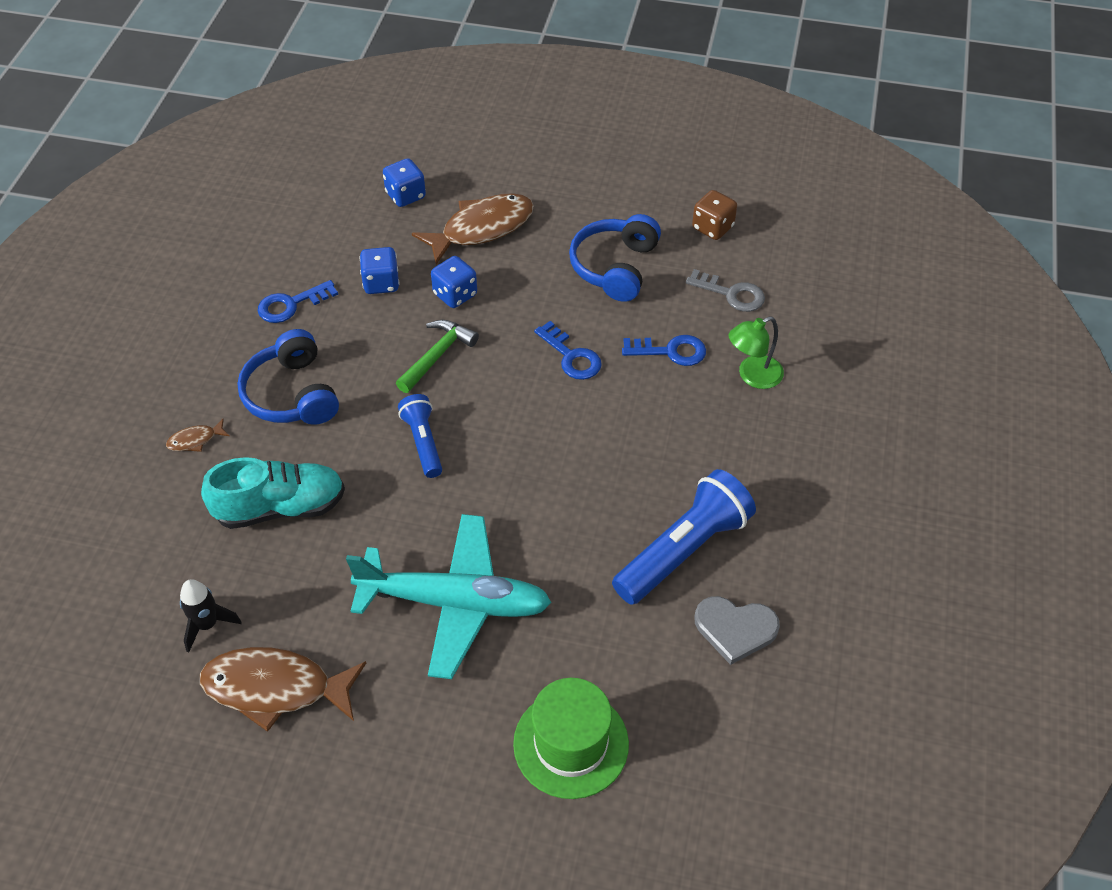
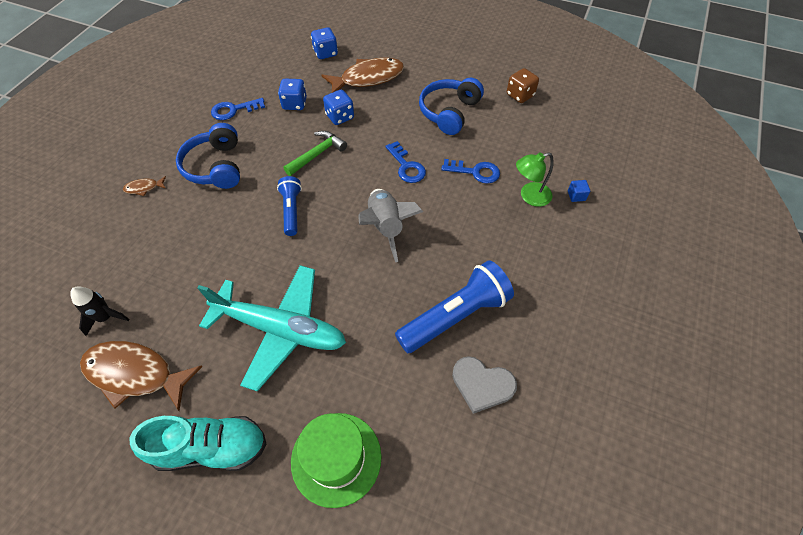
camera: 10 degrees right, 5 degrees up
(280, 507) = (183, 241): turquoise shoe -> turquoise shoe (211, 448)
(563, 448) = (386, 228): none -> grey rocket
(731, 294) = (525, 139): grey key -> none
(816, 366) = (576, 196): none -> blue cube

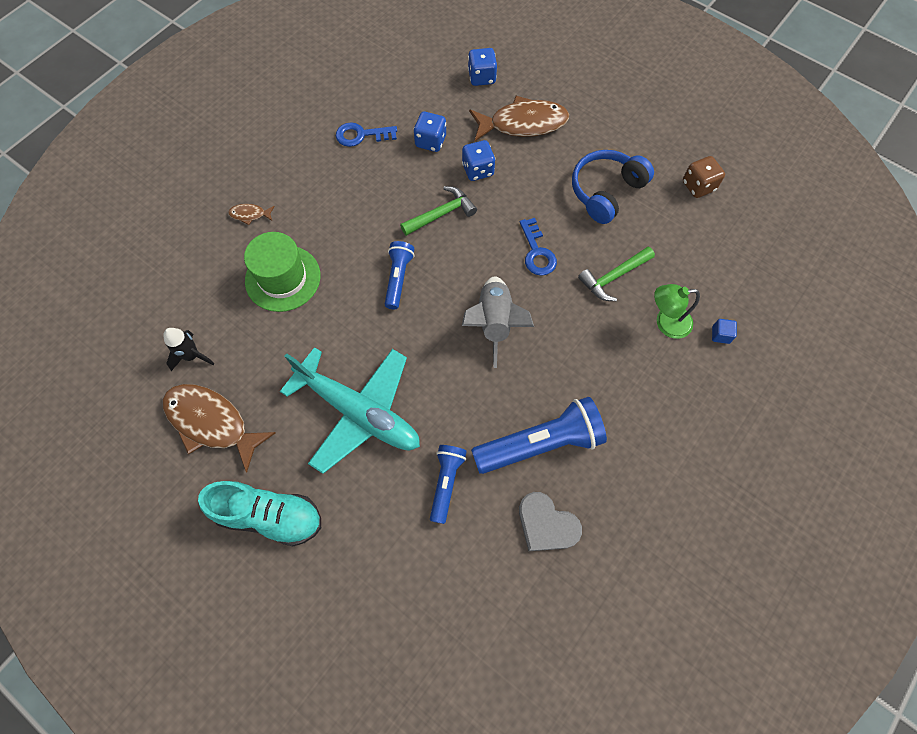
camera: 15 degrees right, 10 degrees up
(216, 166) = (328, 205): blue headphones -> none
(336, 458) = (384, 558): green hat -> green hat (283, 278)
(379, 371) = (446, 483): none -> blue flashlight
(475, 172) = (613, 277): blue key -> green hammer

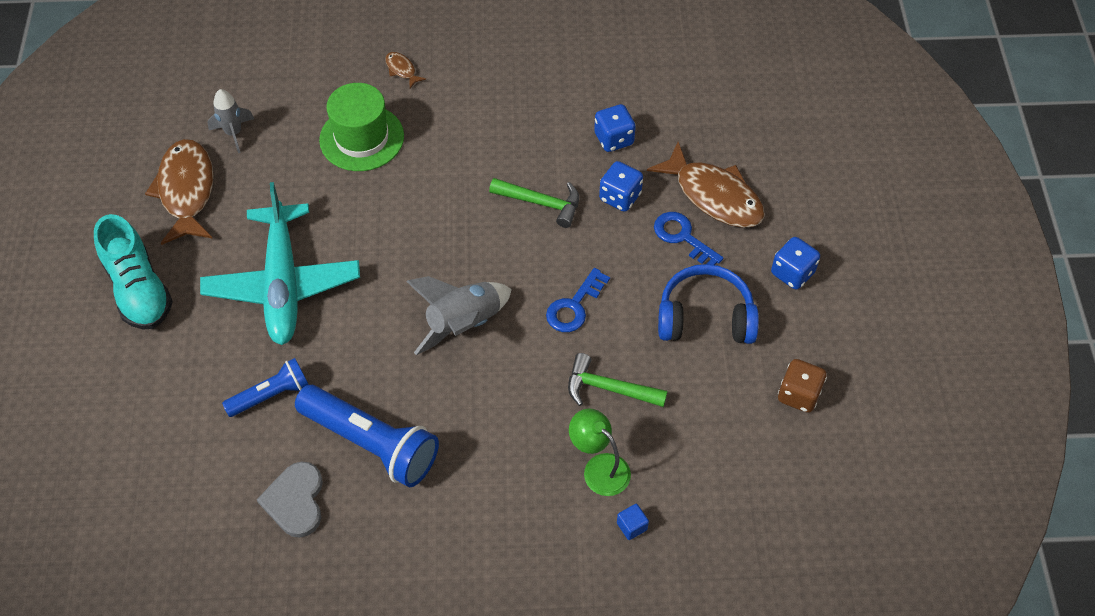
camera: 50 degrees right, 10 degrees down
(192, 356) = (234, 133): black rocket -> grey rocket
(361, 135) = (565, 84): blue key -> blue key (682, 237)
(398, 278) = (440, 219): blue flashlight -> none
(482, 77) = (733, 126): blue dice -> blue dice (792, 273)

